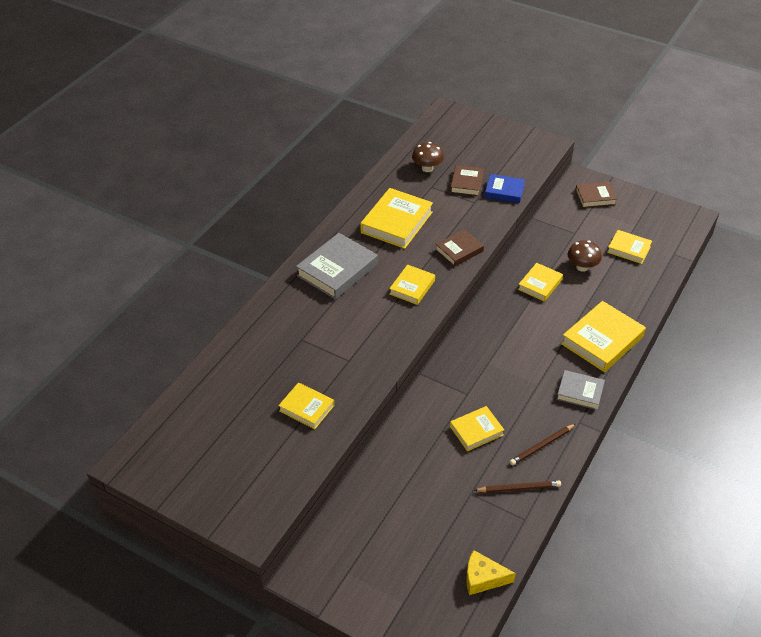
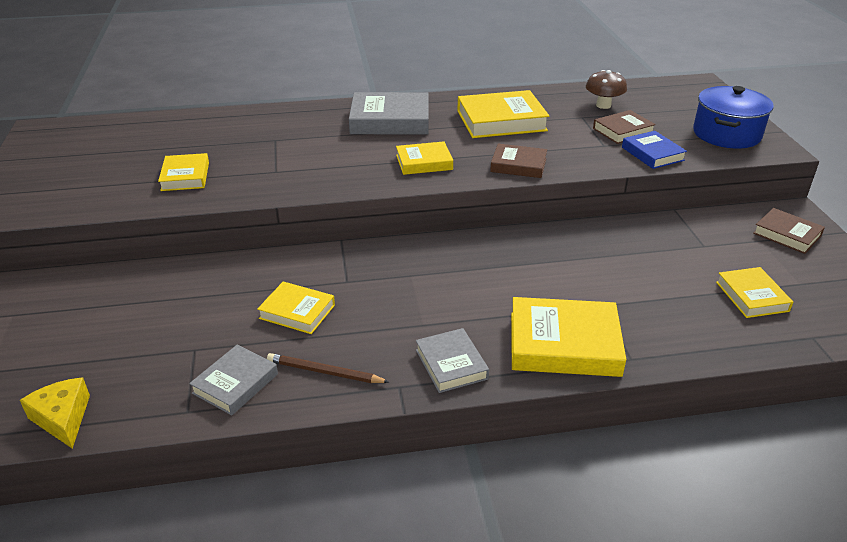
camera: 50 degrees right, 10 degrees down
(514, 149) = (726, 134): none -> blue pot
(519, 488) = (235, 384): brown pencil -> grey book
(540, 284) = (582, 258): yellow book -> none
(582, 267) = (660, 274): brown mushroom -> none

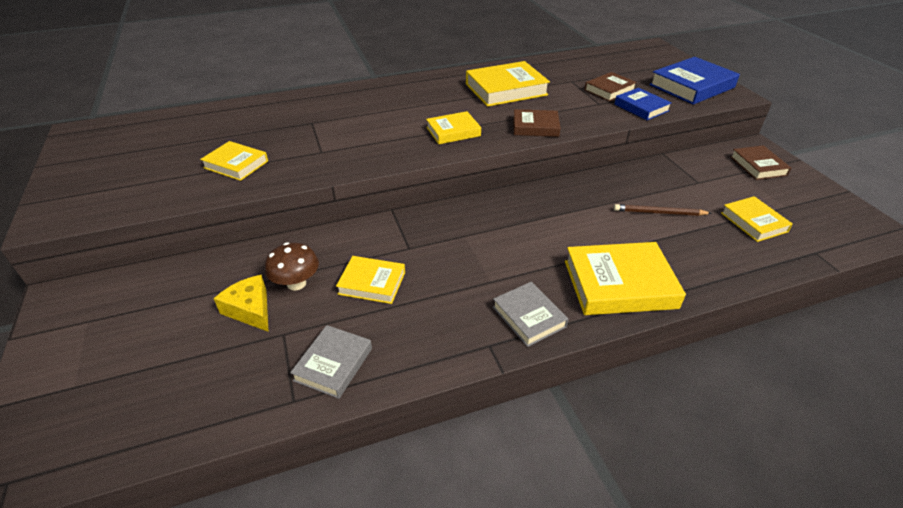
camera: 10 degrees left, 5 degrees up
(63, 418) = (165, 428): yellow cheese -> yellow cheese (250, 310)
(185, 176) = (236, 164): yellow book -> yellow book turned 45 degrees counterclockwise
(325, 372) = (416, 340): brown pencil -> brown pencil (659, 212)
(390, 120) = (410, 97): grey book -> none
(603, 105) = (584, 70): brown mushroom -> brown mushroom (296, 283)
(726, 134) = (692, 86): blue pot -> blue book
(787, 234) = (758, 166): brown book -> brown book turned 45 degrees clockwise

